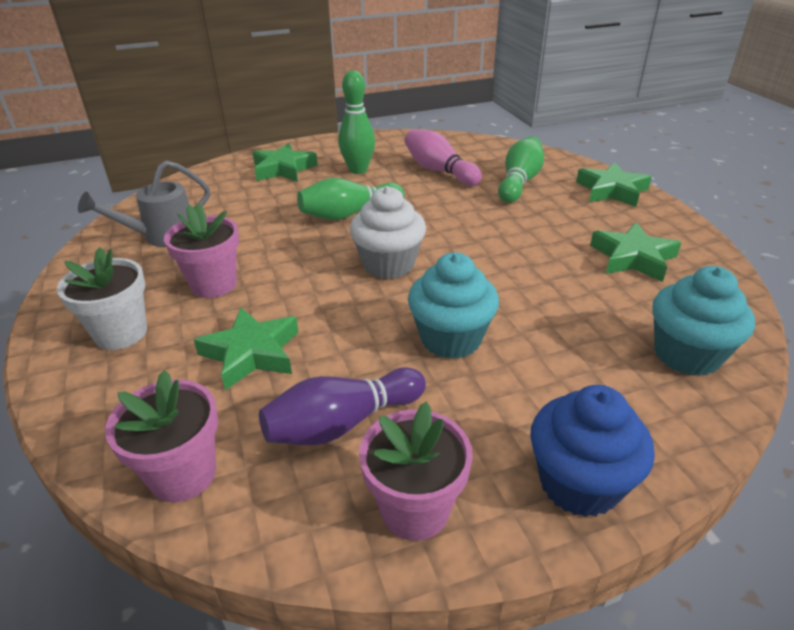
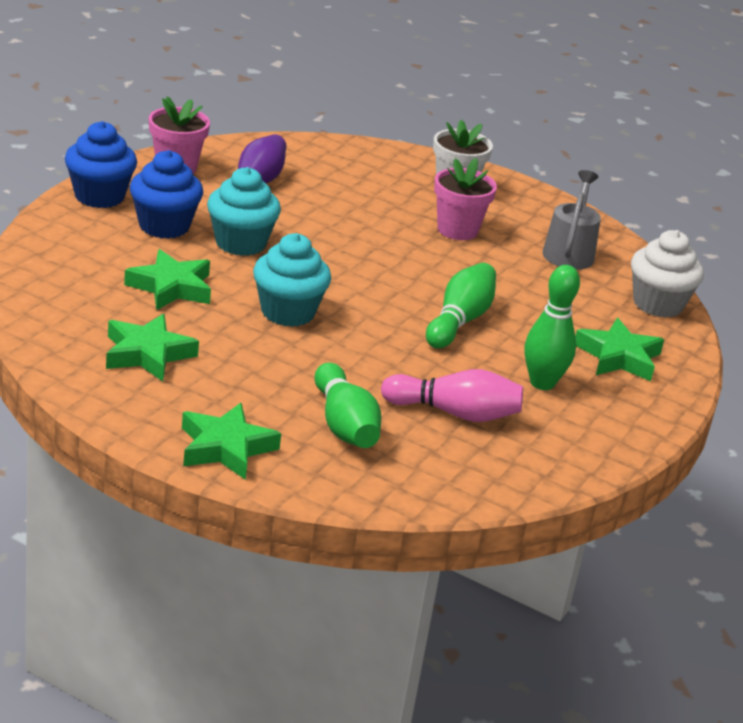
camera: 135 degrees right, 5 degrees down
(183, 474) = (304, 150): pink flower pot -> none
(252, 353) = (357, 201): green star -> green star (171, 287)
(388, 264) = (354, 282): white cupcake -> white cupcake (658, 304)
(521, 393) = (164, 226): none -> blue cupcake
(686, 354) = (63, 279): turquoise cupcake -> turquoise cupcake (288, 312)

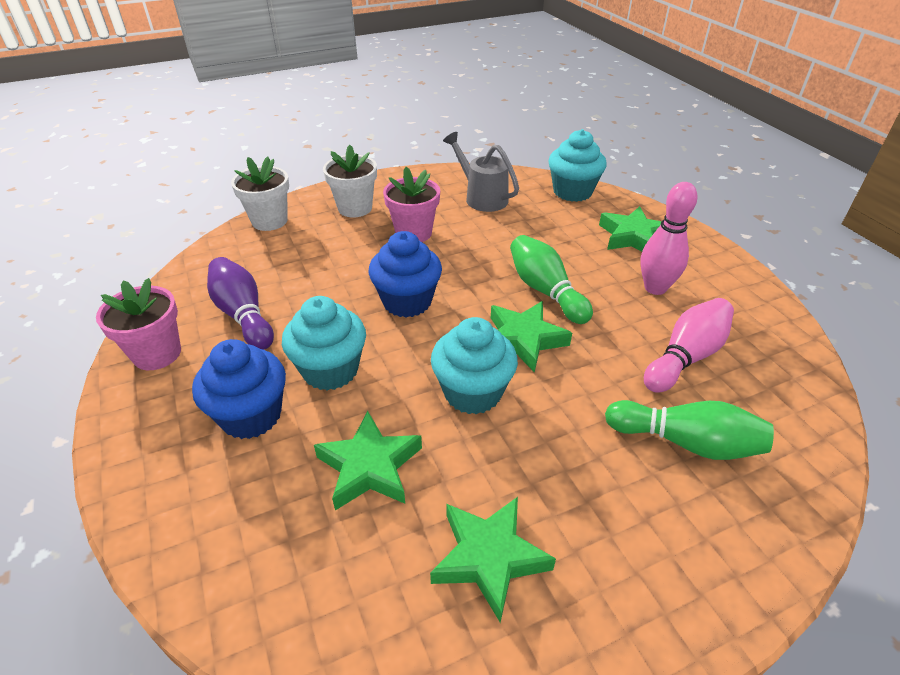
camera: 50 degrees left, 10 degrees up
(99, 196) = (143, 445): blue cupcake -> blue cupcake (407, 301)
(226, 448) = (707, 570): green star -> green star (523, 339)
(380, 153) = (269, 221): none -> white flower pot
(542, 383) = (655, 288): green bowling pin -> pink bowling pin
(658, 304) = (572, 192): white cupcake -> turquoise cupcake

